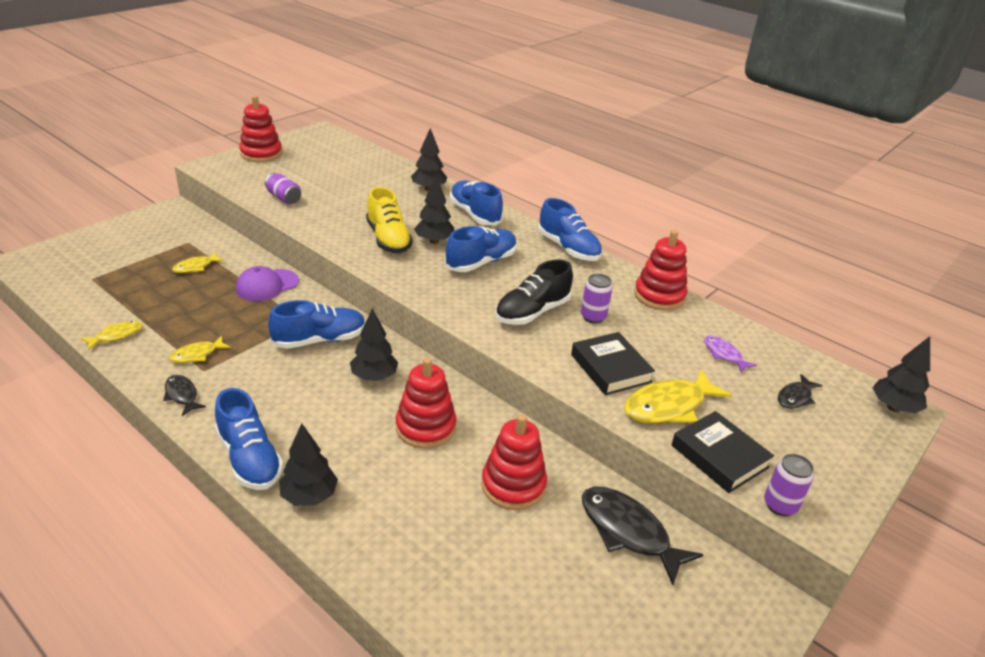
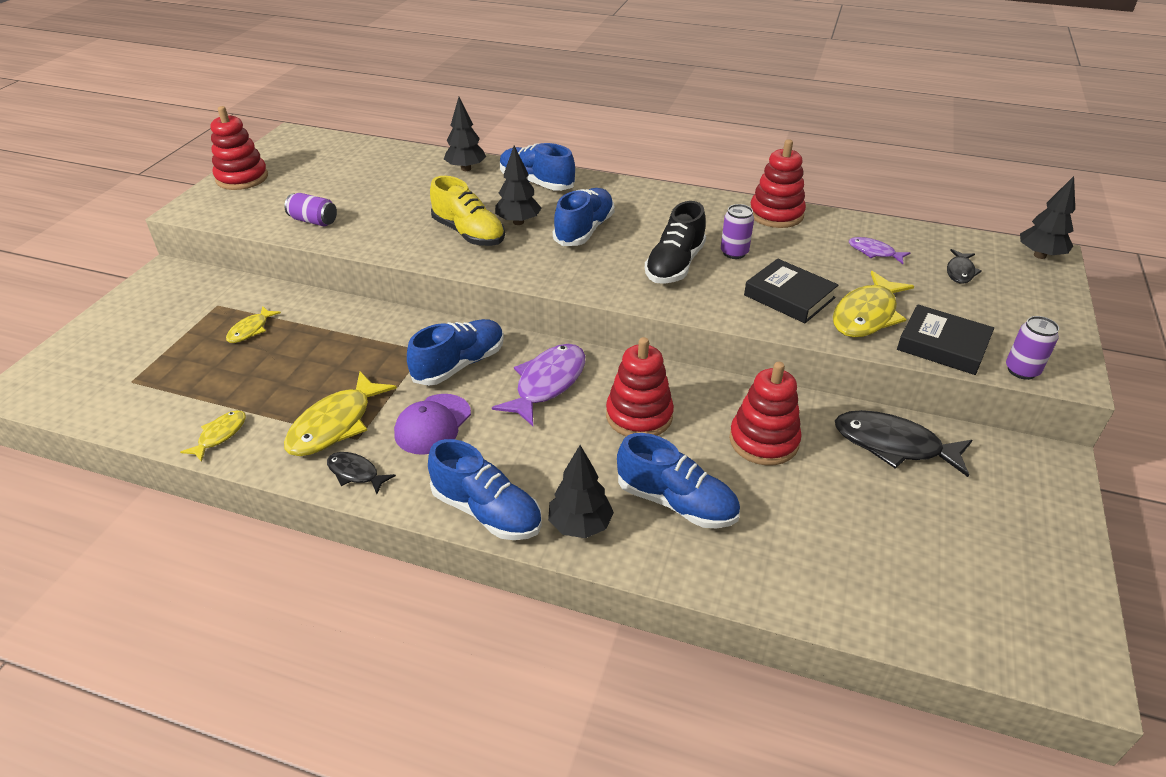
camera: 20 degrees left, 5 degrees up
(197, 354) = (335, 424): yellow fish -> yellow fish, size x1.83
(267, 285) = (352, 325): purple cap -> purple cap (432, 424)
(374, 377) = (547, 383): black tree -> purple fish
(568, 248) = (656, 192): blue shoe -> blue shoe (676, 502)

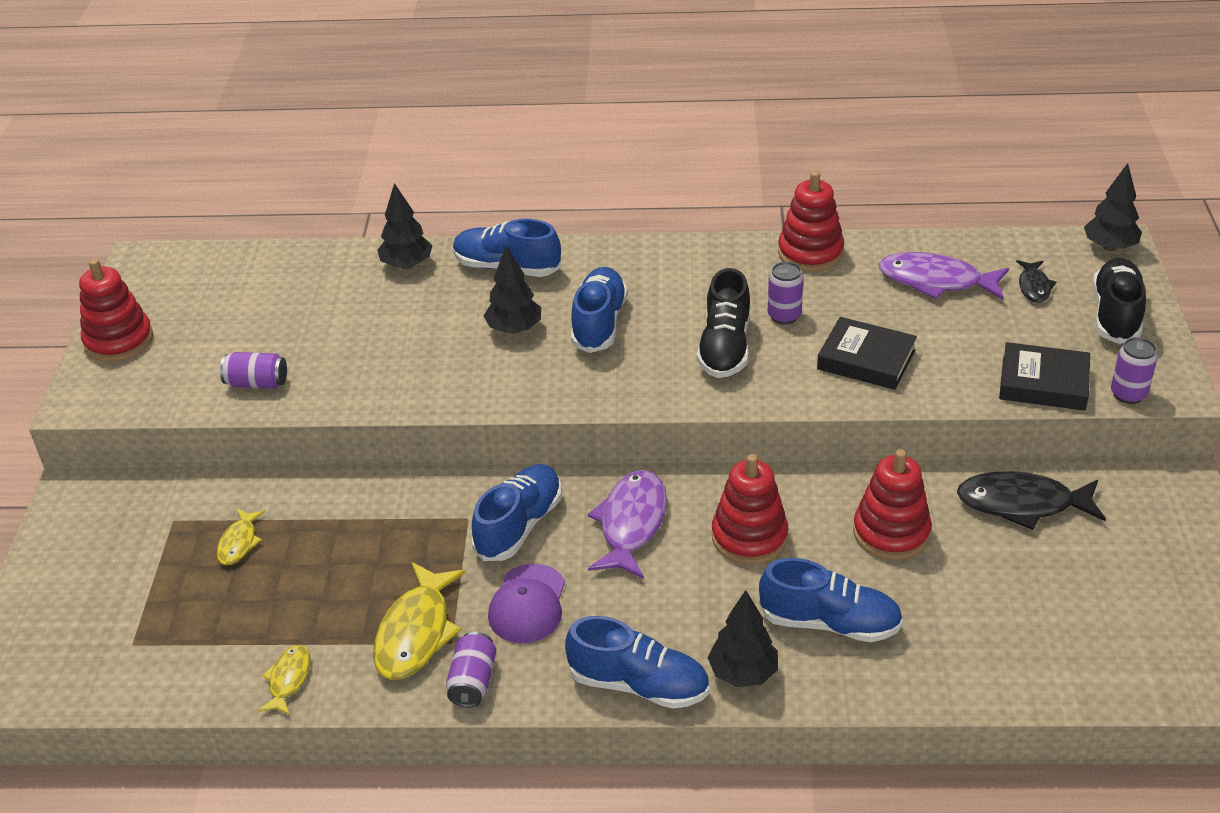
camera: 15 degrees left, 0 degrees up
(355, 473) = (473, 681): black fish -> purple can
(469, 234) = (463, 358): yellow shoe -> none
(866, 315) = (955, 364): yellow fish -> none
(874, 252) = (936, 281): purple fish -> purple fish, size x1.83
(1029, 306) = (1115, 314): none -> black shoe

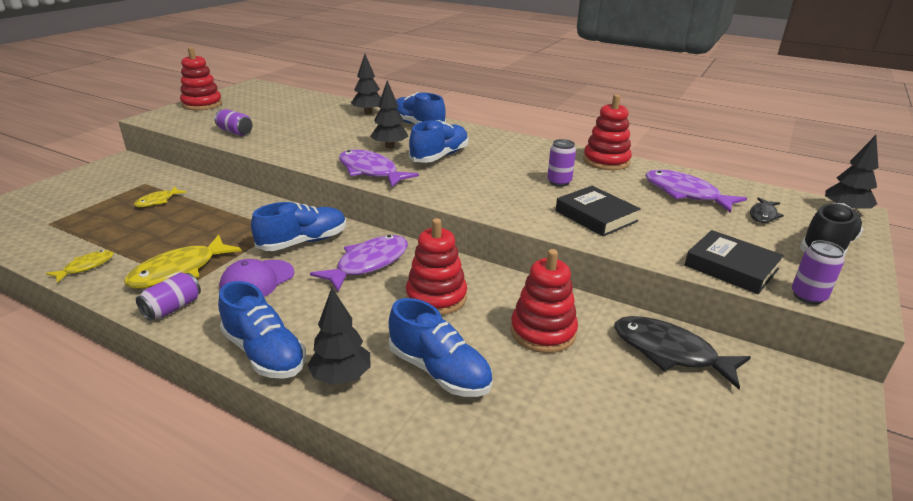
camera: 25 degrees right, 10 degrees down
(539, 388) = (370, 171): none -> purple fish
(725, 348) = (503, 185): black shoe -> none

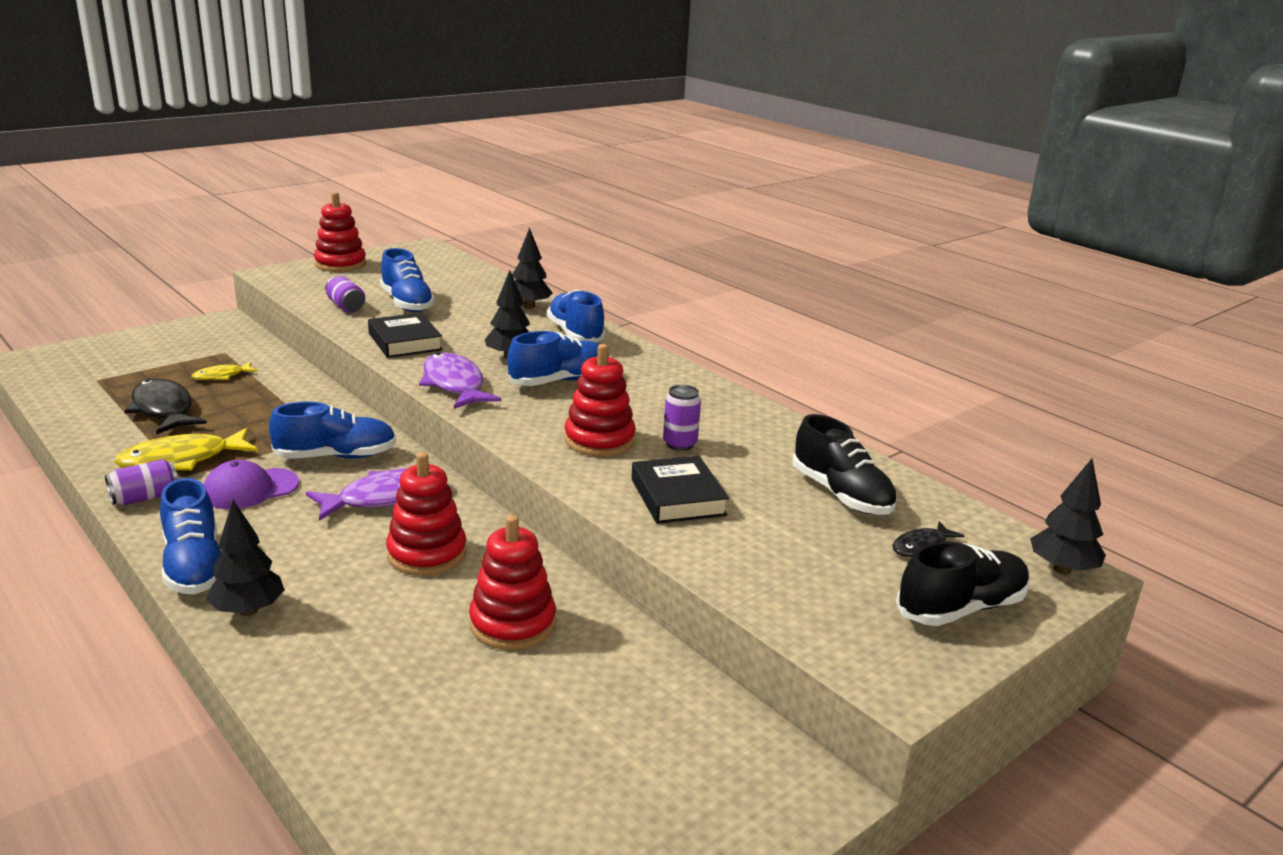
camera: 20 degrees right, 5 degrees down
(86, 267) = (97, 435): yellow fish -> none
(439, 371) = (354, 633): blue shoe -> blue shoe (407, 303)
(606, 161) = (780, 429): red stacking toy -> red stacking toy (599, 440)
(670, 352) = (645, 688): black fish -> black fish (163, 410)
(685, 194) = (841, 495): purple fish -> black shoe
(731, 267) = (783, 599): black book -> black book (405, 342)
(808, 296) = (844, 659): purple can -> none

